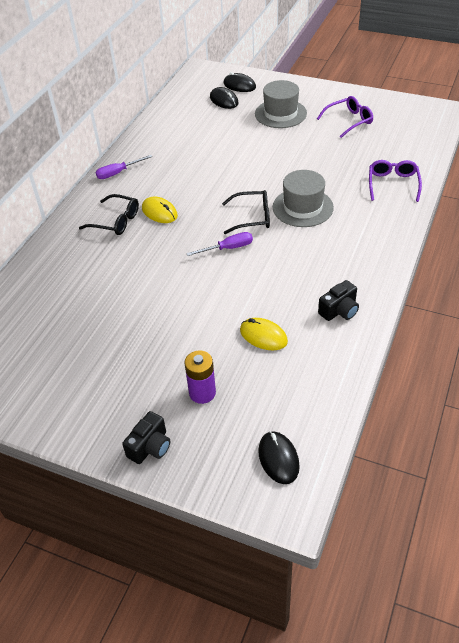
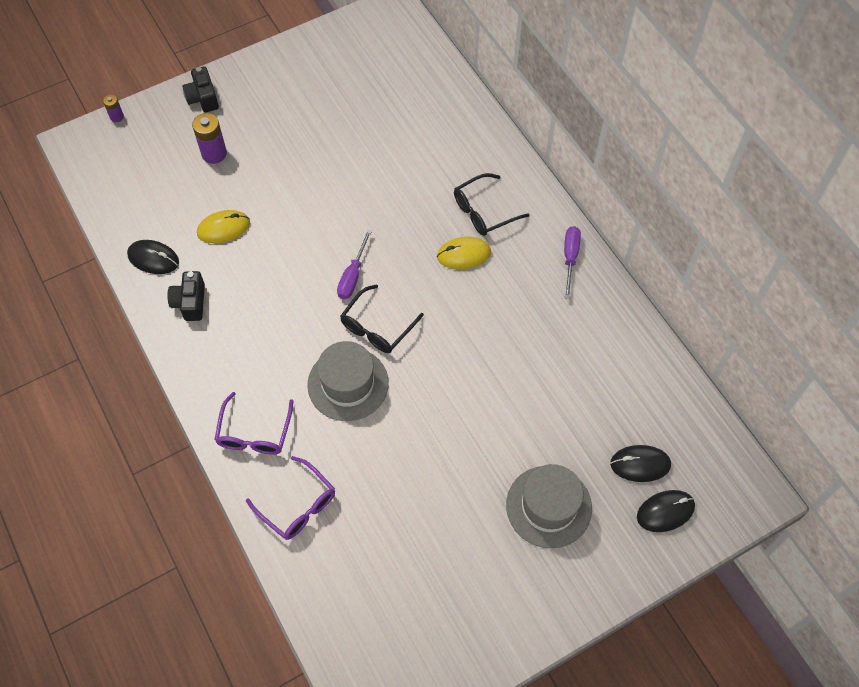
camera: 125 degrees right, 15 degrees up
(231, 499) = (117, 117): none -> purple battery
(278, 458) = (114, 161): black mouse -> black mouse (153, 258)
(349, 121) = (459, 574): purple glasses -> purple glasses (254, 433)

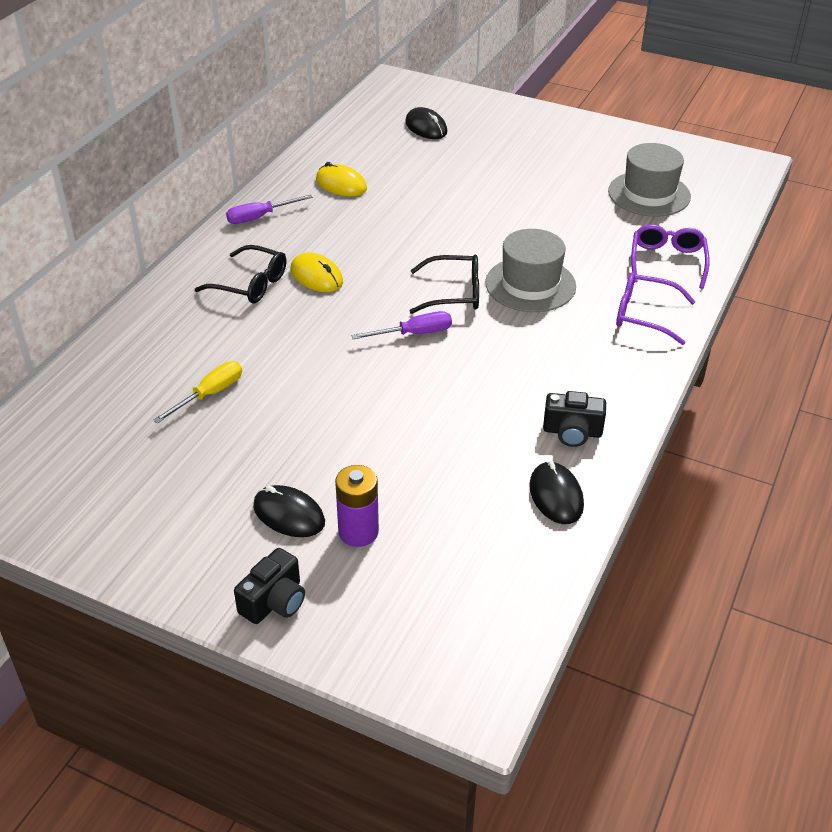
camera: 125 degrees left, 20 degrees down
(117, 117) = (388, 683): purple battery -> none
(190, 302) = (572, 432): black camera -> black camera turned 45 degrees clockwise
(223, 228) = (456, 459): yellow mouse -> yellow mouse (341, 184)
(254, 433) = (643, 315): purple glasses -> purple glasses turned 135 degrees counterclockwise
(383, 139) = (210, 394): none -> yellow screwdriver
(548, 506) = (509, 151): grey hat -> grey hat (649, 194)
(665, 511) = (451, 108): black mouse -> black mouse (289, 514)

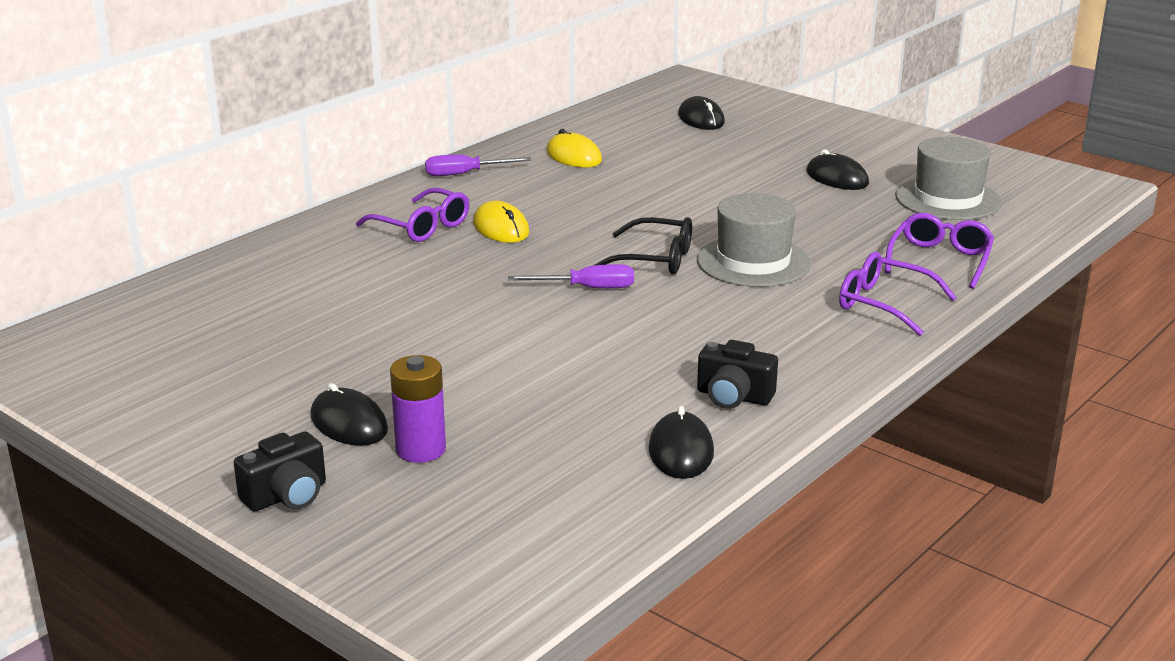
camera: 15 degrees right, 15 degrees down
(210, 394) = (321, 311): yellow screwdriver -> none
(251, 284) = (422, 227): black glasses -> purple glasses
(558, 181) = (837, 178): none -> black mouse

